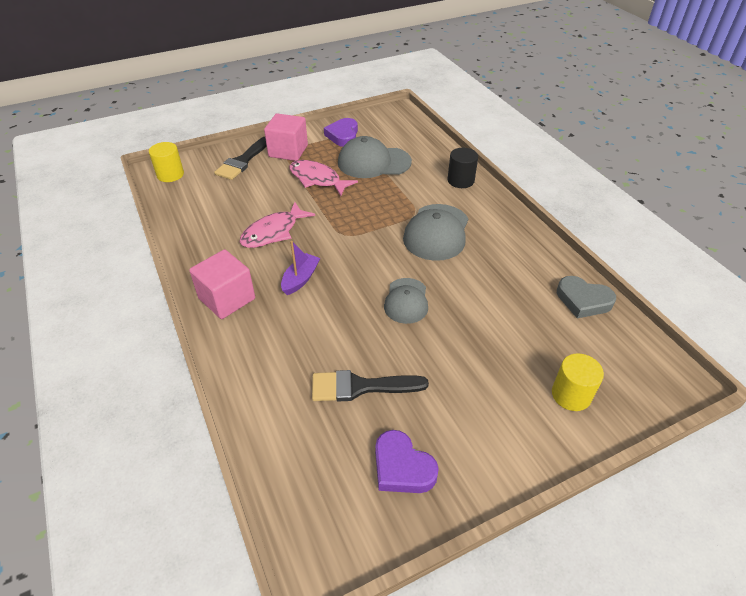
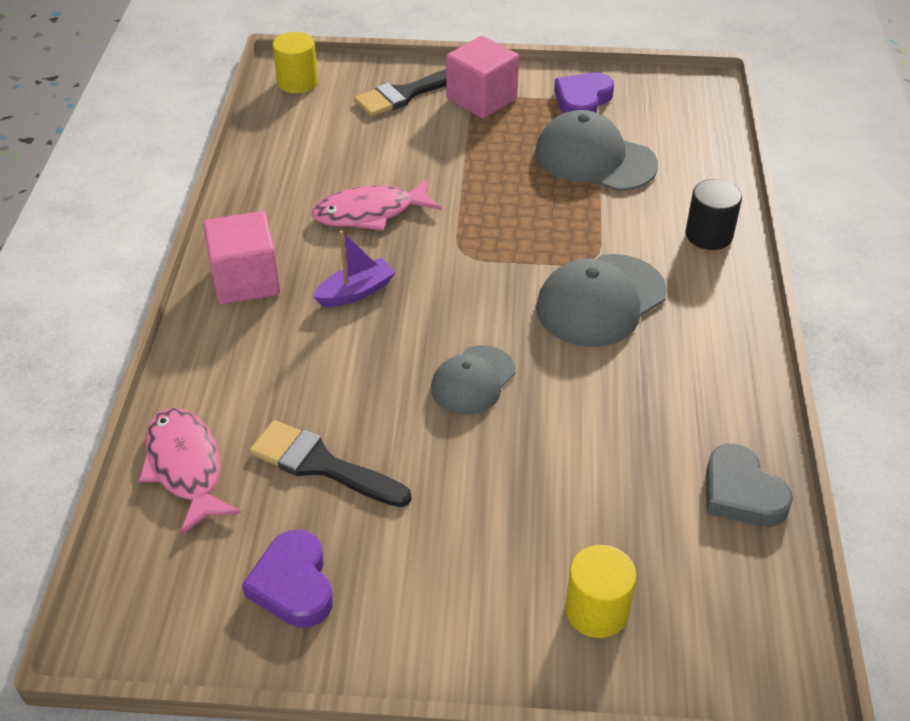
camera: 30 degrees right, 0 degrees up
(317, 179) = (490, 157): pink fish -> pink fish (186, 467)

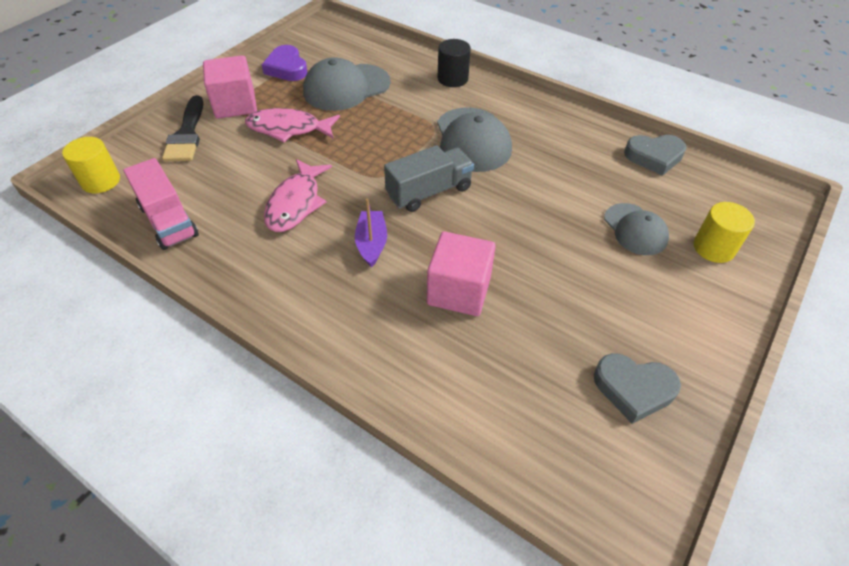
camera: 60 degrees left, 5 degrees up
(186, 467) = (483, 415): pink fish -> pink fish (288, 129)
(246, 280) = (304, 300): pink cube -> pink cube (459, 291)
(280, 147) = (168, 221): none -> pink truck
(293, 585) = (633, 389): purple heart -> grey heart
(322, 465) = (530, 329): black brush -> none
(472, 302) = (429, 192): none -> grey truck
(473, 380) = (501, 221): grey cap -> grey cap (635, 229)

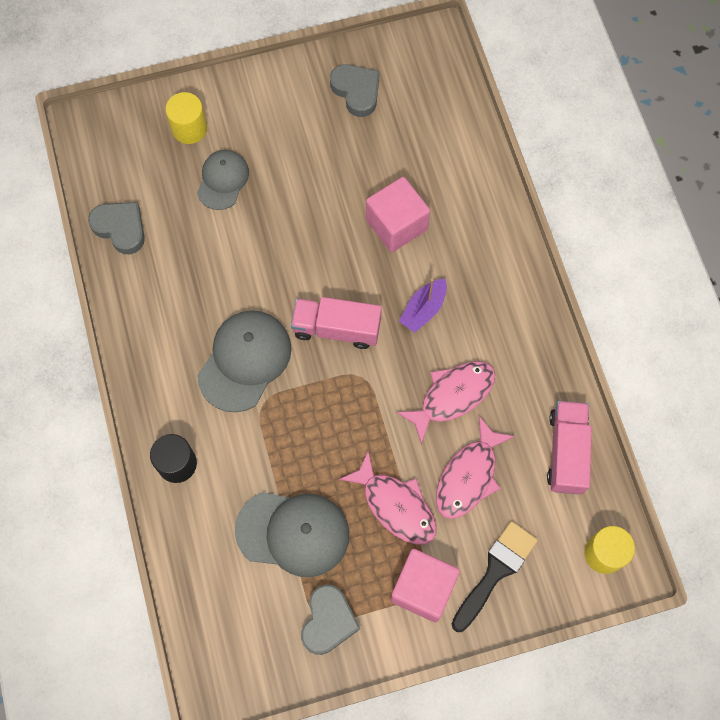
camera: 140 degrees left, 20 degrees up
(244, 168) = (469, 476): none -> pink fish
(287, 68) = (328, 621): purple heart -> grey heart
(429, 192) = (336, 328): grey truck -> pink truck

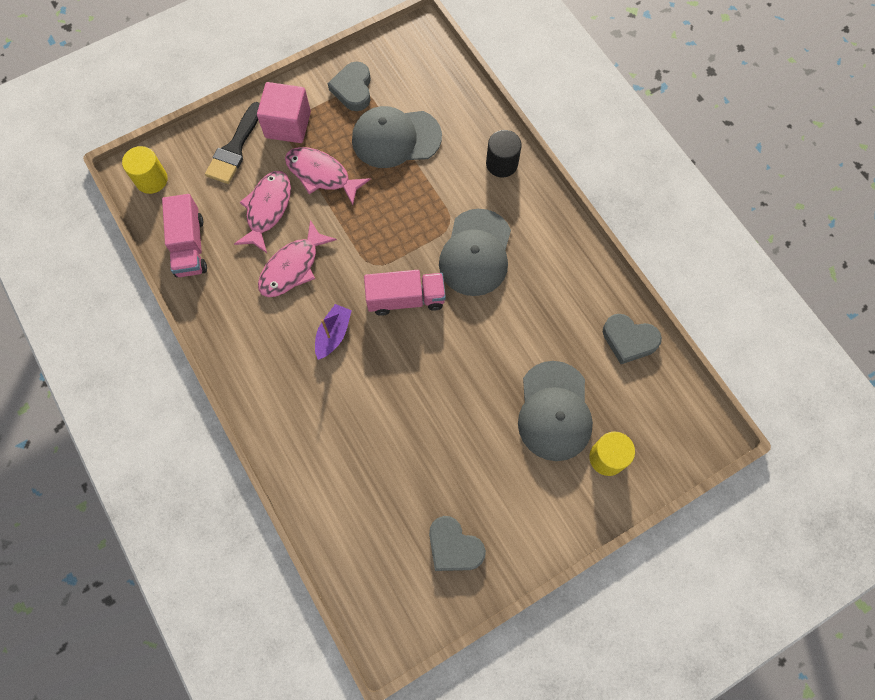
camera: 165 degrees right, 0 degrees up
(223, 180) = (554, 411): grey cap -> grey cap, size x1.58
(396, 225) = (376, 409): pink cube -> none

